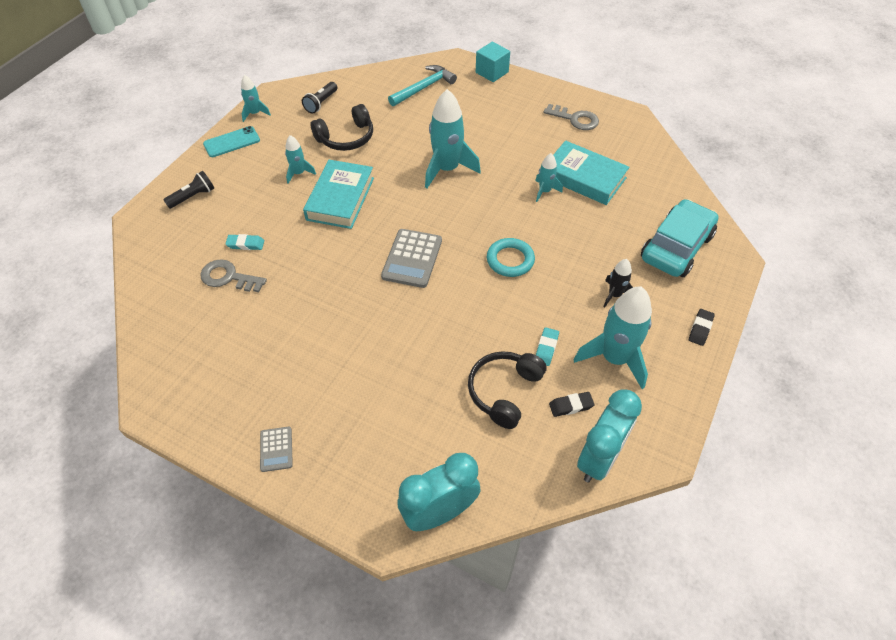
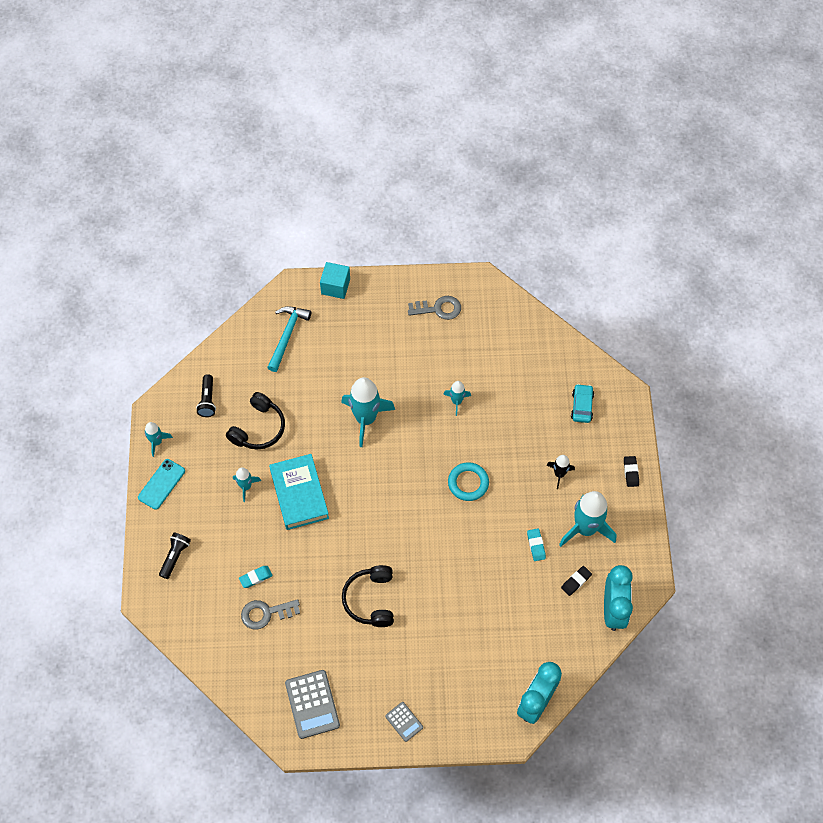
camera: 30 degrees left, 10 degrees up
(412, 258) = (394, 521): grey calculator -> grey calculator (312, 704)
(504, 391) = (527, 595): black headphones -> black headphones (370, 600)
(584, 177) = (479, 371): turquoise book -> none
(676, 247) = (581, 406): turquoise car -> turquoise car, size x0.52

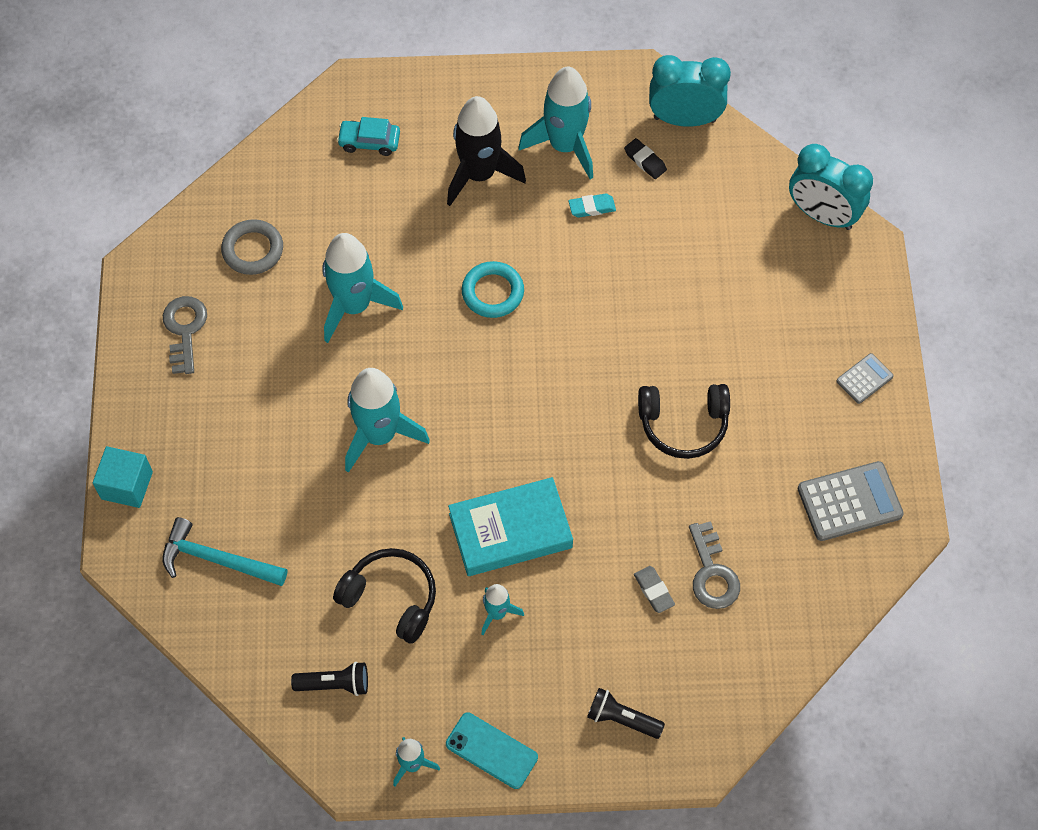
camera: 90 degrees left, 0 degrees up
(256, 577) = (654, 590): turquoise eraser -> grey eraser
(456, 401) = (354, 306): turquoise rocket -> turquoise rocket, size x1.96
(496, 342) = (253, 250): none -> grey ring
(559, 474) = (479, 174): black rocket -> black rocket, size x1.96
(630, 472) = (477, 87): black eraser -> none

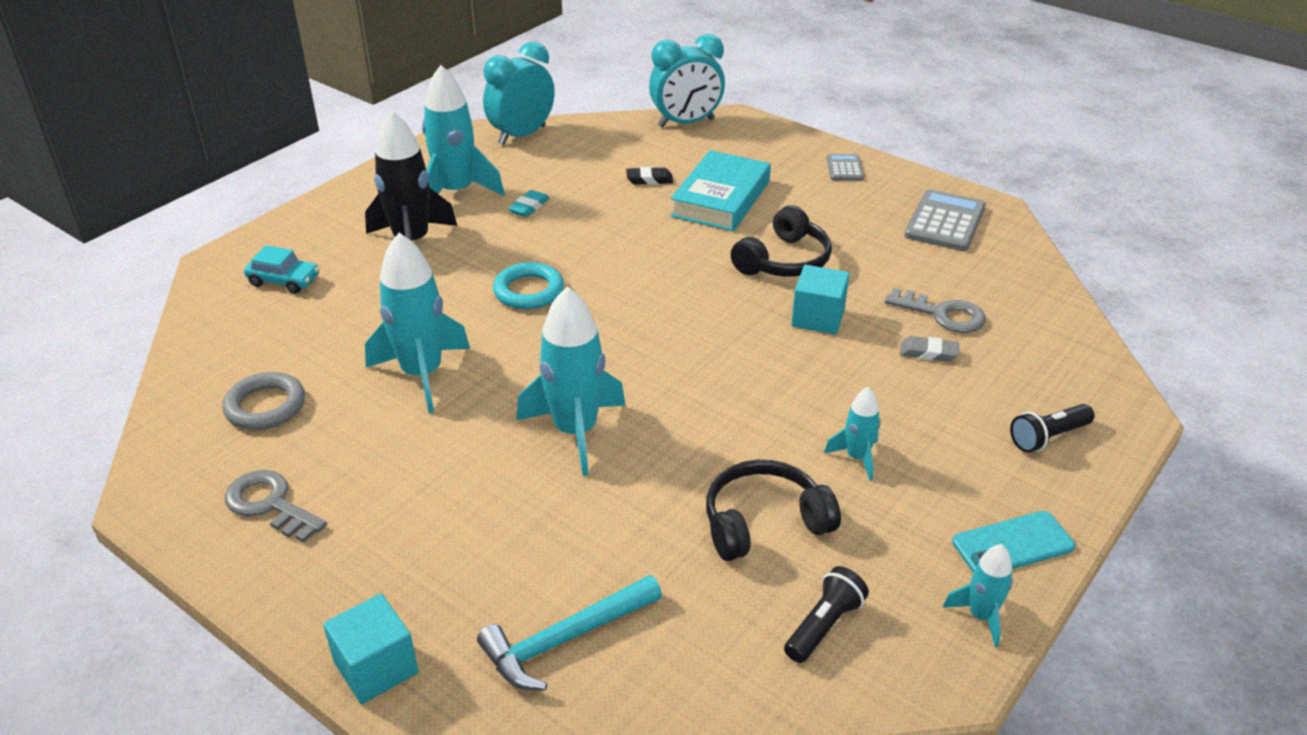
camera: 50 degrees left, 25 degrees down
(369, 142) = (284, 280): turquoise car -> turquoise car turned 120 degrees counterclockwise
(510, 531) = (777, 403): turquoise book -> turquoise book (721, 199)
(631, 494) = (818, 317): none -> turquoise cube
(645, 161) = (528, 166): black eraser -> black eraser (649, 180)

